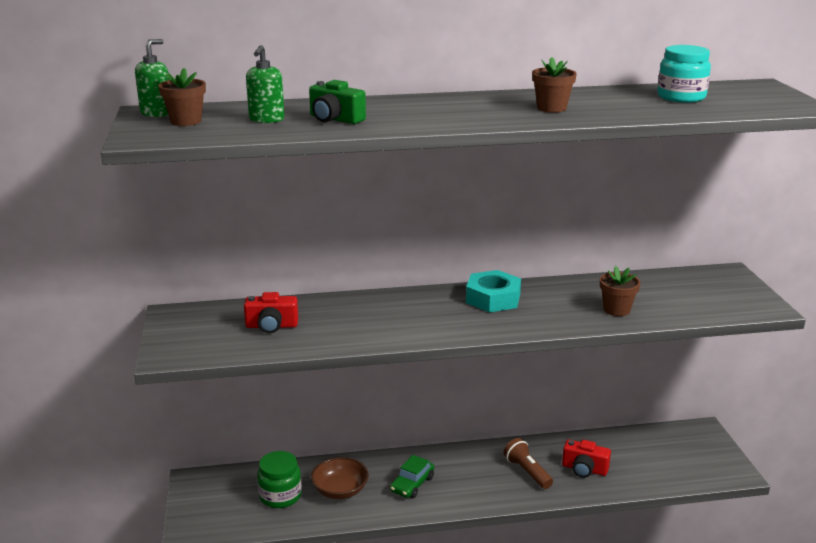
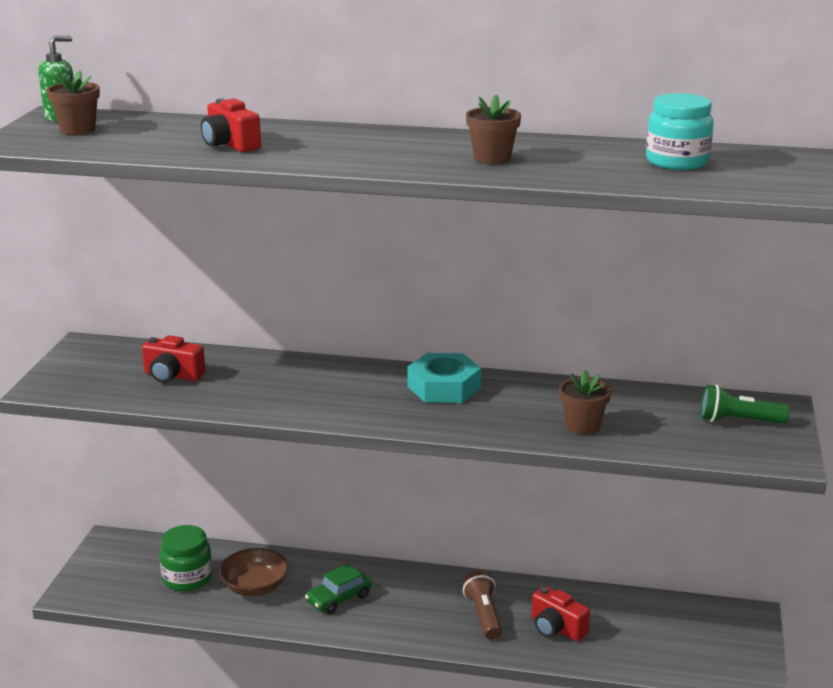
camera: 20 degrees right, 0 degrees up
(266, 119) = (159, 137): green soap dispenser -> none
(335, 119) = (230, 144): green camera -> red camera
(713, 287) = (738, 421): none -> green flashlight

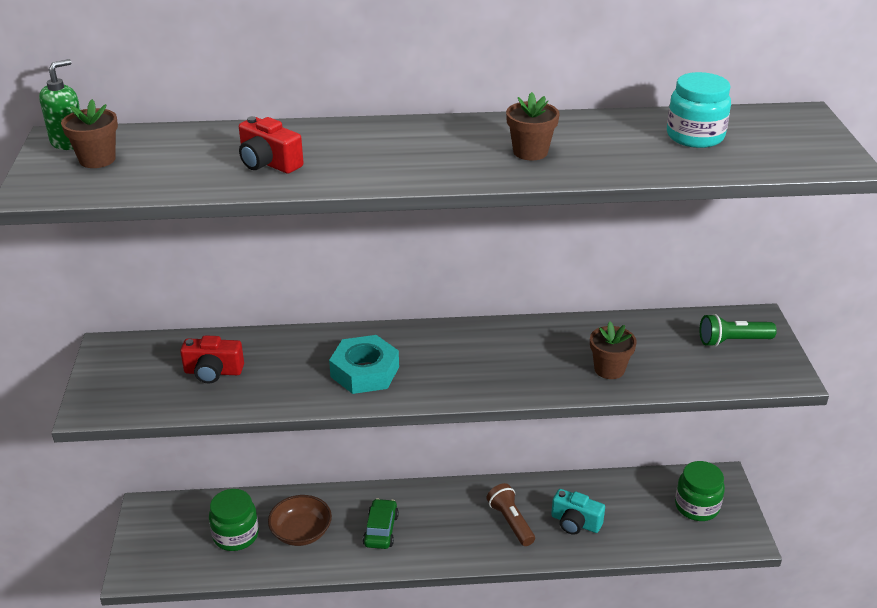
camera: 15 degrees left, 10 degrees up
(339, 599) = (381, 530): green car -> green car turned 150 degrees clockwise
(444, 387) = (471, 344): turquoise nut -> turquoise nut (365, 372)
(556, 628) = (575, 523): red camera -> turquoise camera
(707, 637) = (697, 506): none -> green jar

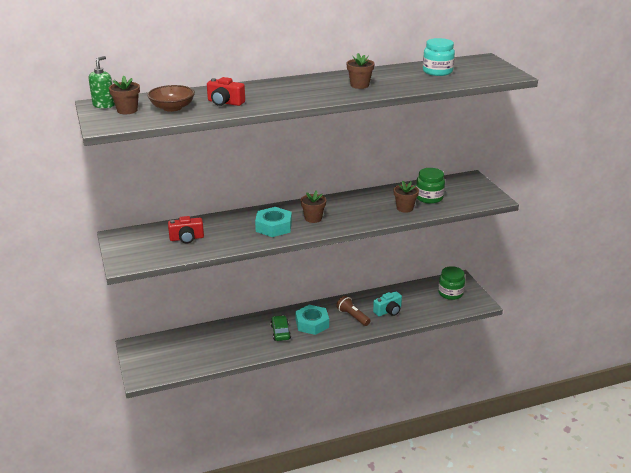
camera: 15 degrees left, 5 degrees down
(236, 535) = (195, 349): green jar -> green jar (429, 198)
(301, 532) = (234, 341): brown bowl -> brown bowl (172, 108)
(438, 523) = (312, 323): none -> turquoise nut
(439, 365) = (313, 218): none -> brown flower pot
(575, 523) = (388, 311): turquoise camera -> turquoise camera turned 45 degrees counterclockwise
(732, 341) = (462, 188): green flashlight -> none

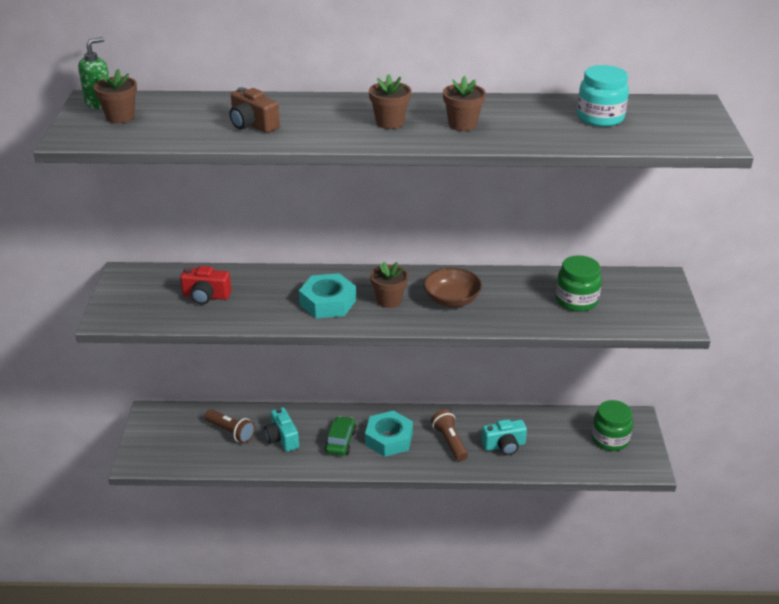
camera: 20 degrees right, 5 degrees up
(172, 108) = (179, 122): brown bowl -> brown bowl (452, 300)
(200, 344) = (231, 432): none -> brown flashlight
(225, 102) = (253, 125): red camera -> brown camera
(239, 339) = (282, 438): none -> turquoise camera
(405, 208) = (529, 311): brown flower pot -> brown flower pot (390, 122)

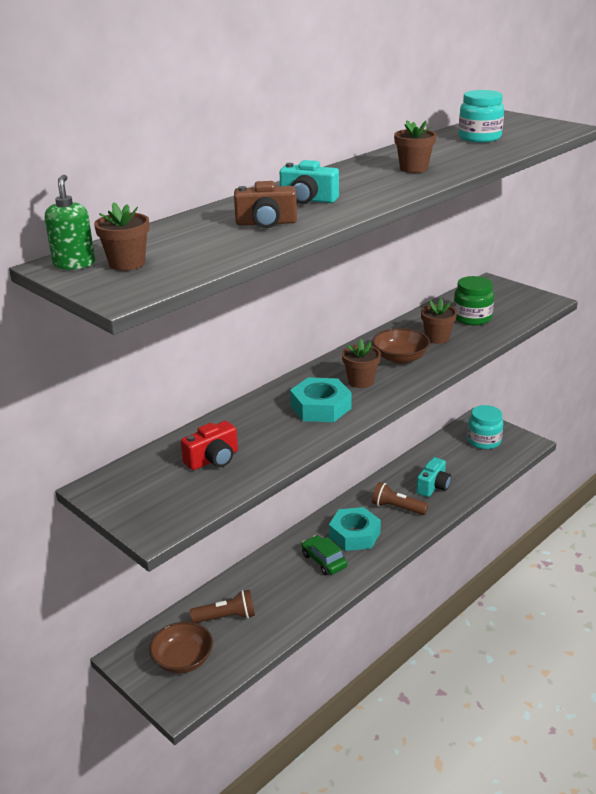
camera: 45 degrees left, 5 degrees down
(173, 438) = (183, 659): none -> brown bowl
(282, 438) = (276, 591): turquoise camera -> turquoise camera (308, 200)
(390, 122) = (364, 185): brown flower pot -> brown flower pot (437, 338)
(610, 439) = (484, 441): green jar -> turquoise jar

